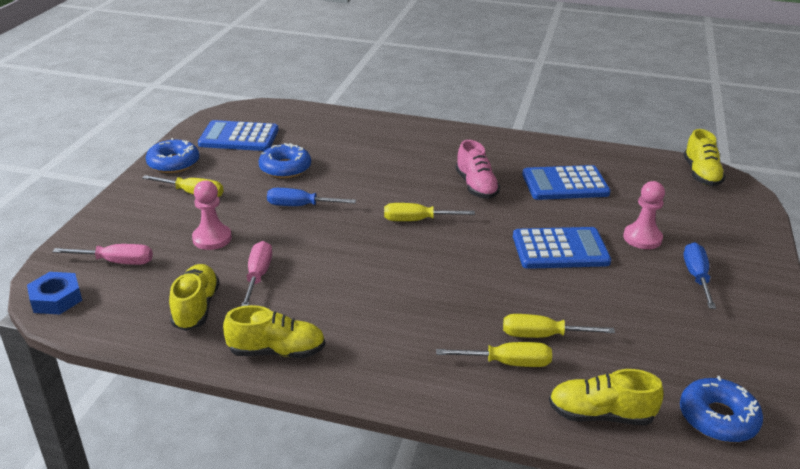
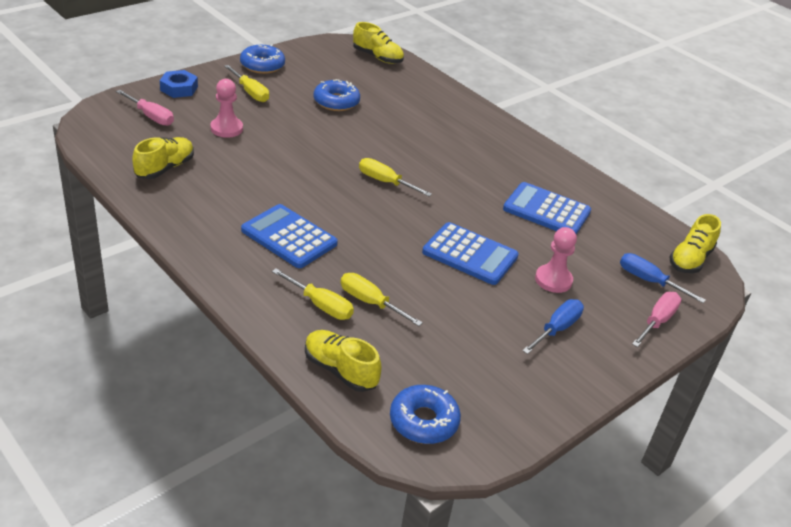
camera: 30 degrees right, 5 degrees up
(56, 299) = (92, 123): blue nut -> blue nut (179, 88)
(239, 137) = (331, 65): blue calculator -> blue calculator (289, 237)
(258, 276) = (226, 167): pink screwdriver -> pink screwdriver (657, 321)
(277, 351) = (181, 219): yellow shoe -> yellow shoe (377, 57)
(301, 206) = (313, 134): blue screwdriver -> blue screwdriver (649, 281)
(476, 186) = (467, 179): pink shoe -> none

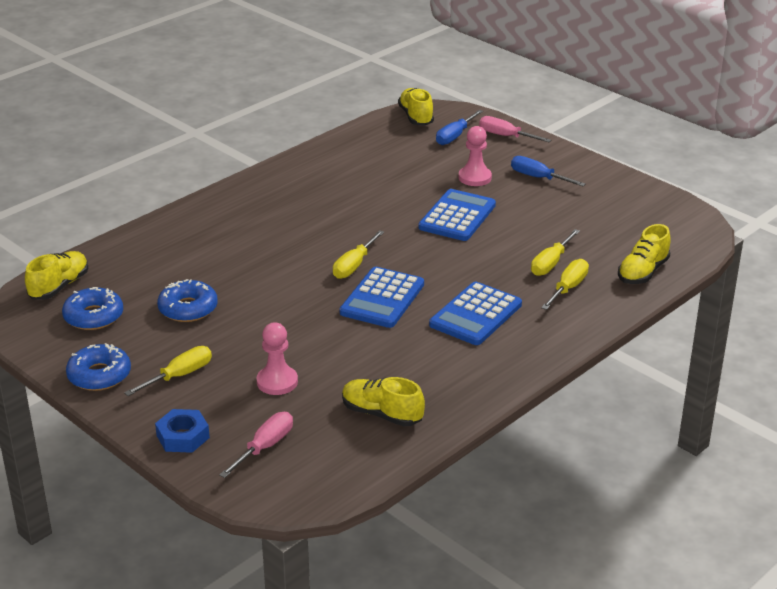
camera: 90 degrees left, 5 degrees down
(423, 421) = (674, 233): blue donut -> blue donut (93, 316)
(546, 210) = (369, 178): blue calculator -> blue calculator (382, 298)
(690, 259) = (416, 117): yellow shoe -> yellow shoe turned 135 degrees counterclockwise

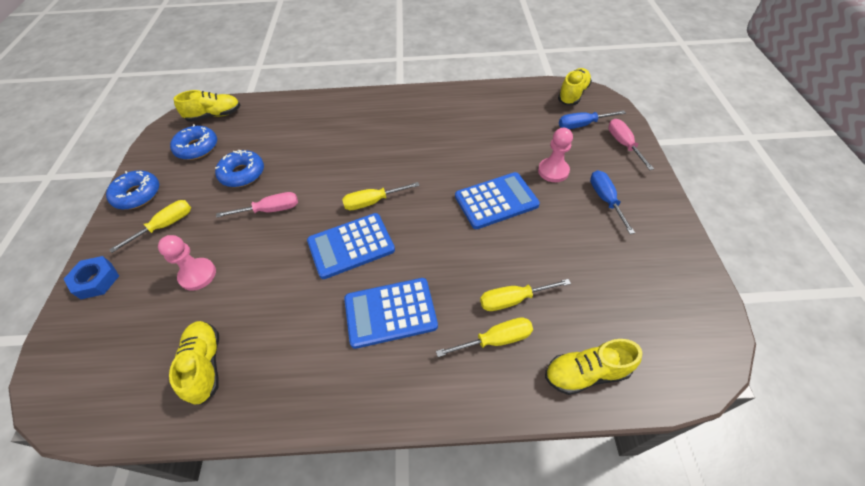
camera: 45 degrees right, 20 degrees up
(179, 376) = (165, 226): yellow screwdriver -> yellow screwdriver turned 45 degrees counterclockwise
(264, 447) = (112, 332): pink screwdriver -> pink screwdriver (270, 210)

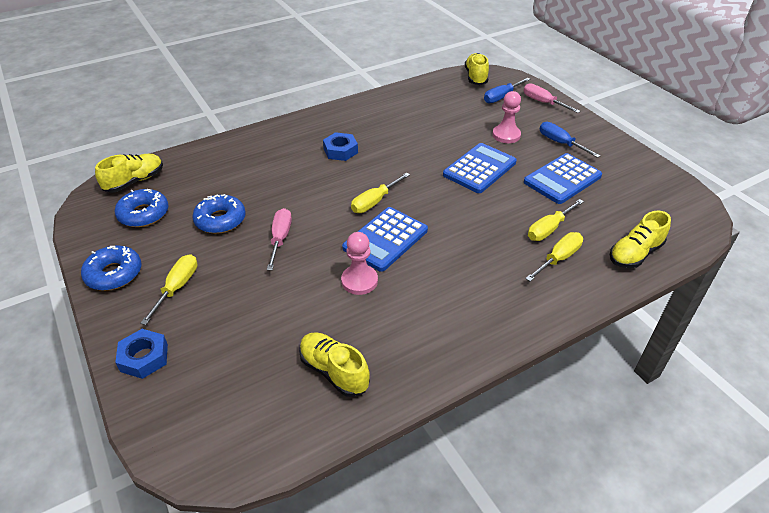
camera: 30 degrees left, 10 degrees down
(198, 275) = (256, 312): pink pawn -> pink pawn (359, 281)
(270, 210) = (280, 239): pink screwdriver -> pink screwdriver turned 45 degrees counterclockwise
(385, 138) = (340, 151): none -> blue nut
(390, 312) = (463, 272): blue calculator -> blue calculator (562, 179)

